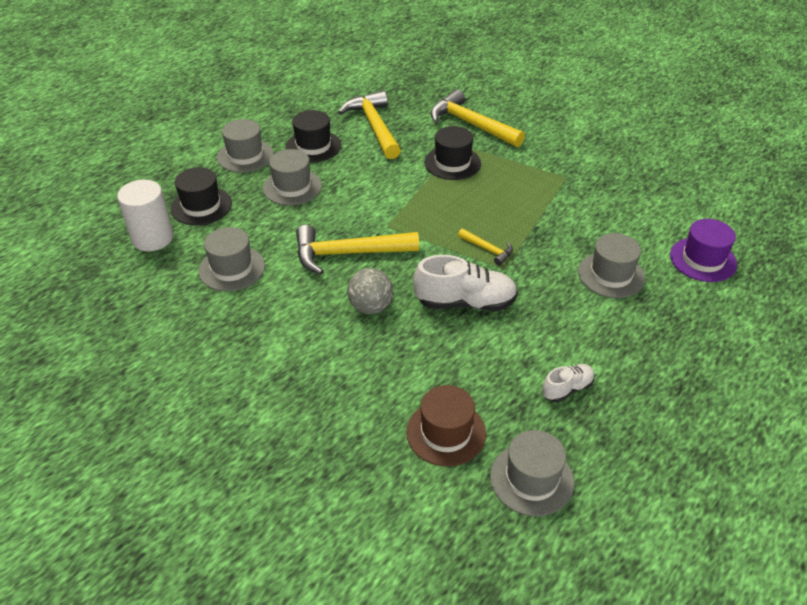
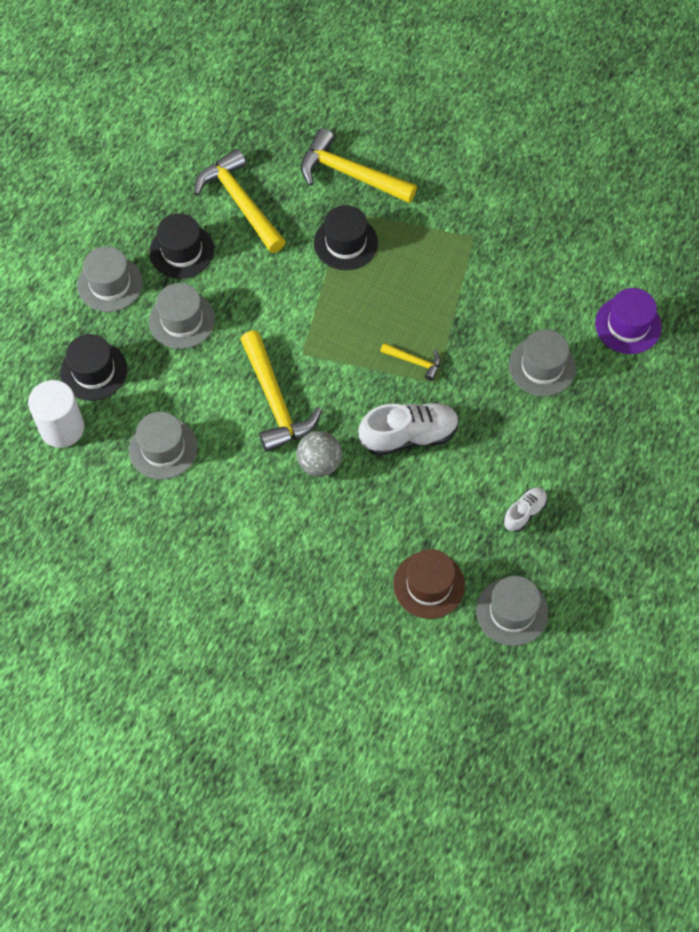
camera: 15 degrees left, 20 degrees up
(348, 254) = (275, 400): yellow hammer -> yellow hammer turned 90 degrees counterclockwise

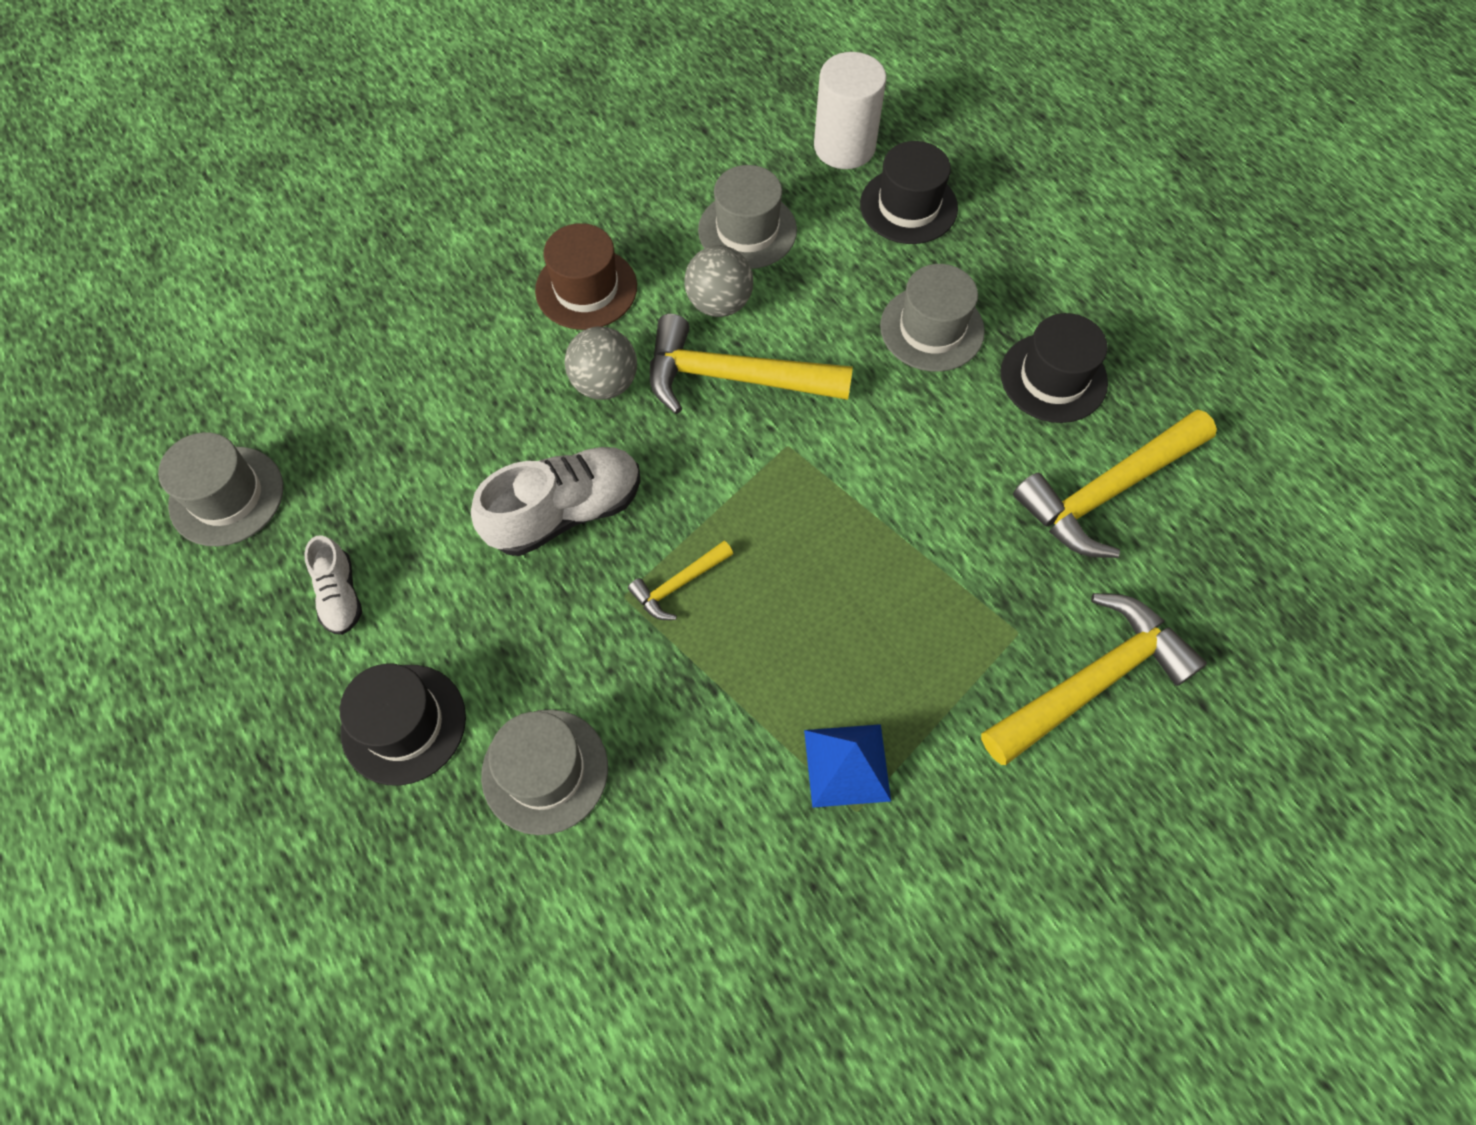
camera: 120 degrees right, 0 degrees up
(110, 284) = (1040, 274): grey hat -> none
(228, 435) = (719, 303): none -> grey ball
(240, 203) = (1108, 491): yellow hammer -> yellow hammer turned 150 degrees clockwise
(345, 243) = (953, 601): black hat -> black hat (404, 724)
(409, 436) = (566, 512): white shoe -> white shoe turned 135 degrees counterclockwise
(429, 585) = (343, 420): brown hat -> brown hat (586, 288)
(455, 250) = (846, 765): none -> blue pyramid
(628, 325) = (521, 976): purple hat -> none

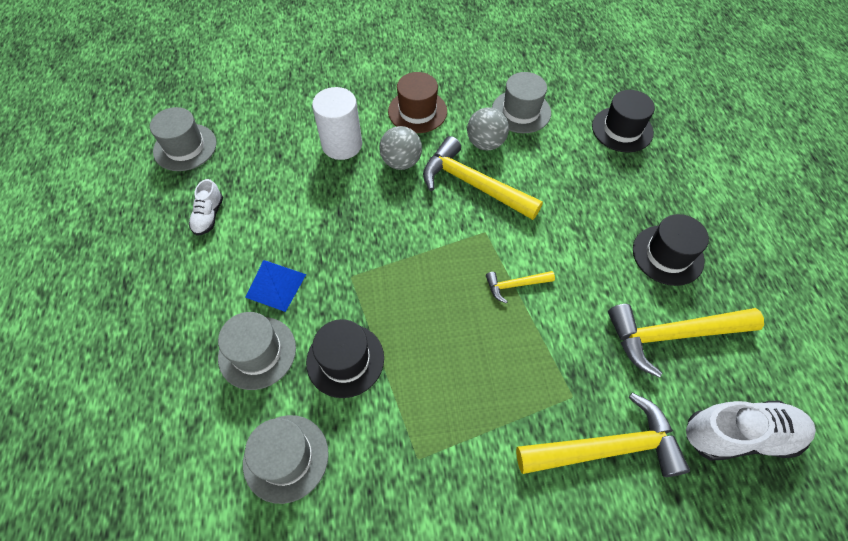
camera: 25 degrees right, 5 degrees down
(404, 724) = (201, 294): black hat -> black hat (345, 360)
(566, 512) = (344, 220): white shoe -> white shoe (739, 435)
(679, 584) = (384, 283): yellow hammer -> yellow hammer (515, 285)
(844, 147) = (599, 87): white cylinder -> white cylinder (342, 145)
(846, 765) = (426, 428): blue pyramid -> blue pyramid (276, 285)
(931, 329) = (603, 200): grey hat -> grey hat (286, 458)

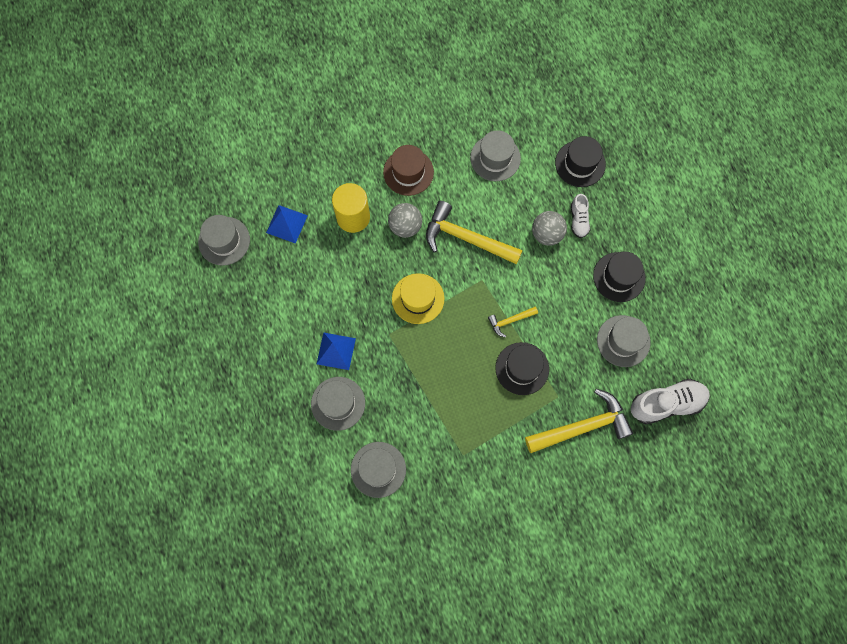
camera: 10 degrees left, 15 degrees up
(209, 216) = (266, 302): white shoe -> white shoe (578, 220)
(263, 141) = (287, 224): none -> blue pyramid
(342, 145) = (353, 217): white cylinder -> yellow cylinder
(345, 360) = (400, 398): black hat -> black hat (522, 368)
(398, 241) = (418, 298): none -> yellow hat
(485, 143) = (470, 196): grey ball -> grey ball (547, 234)
(672, 335) = (623, 341): yellow hammer -> grey hat

